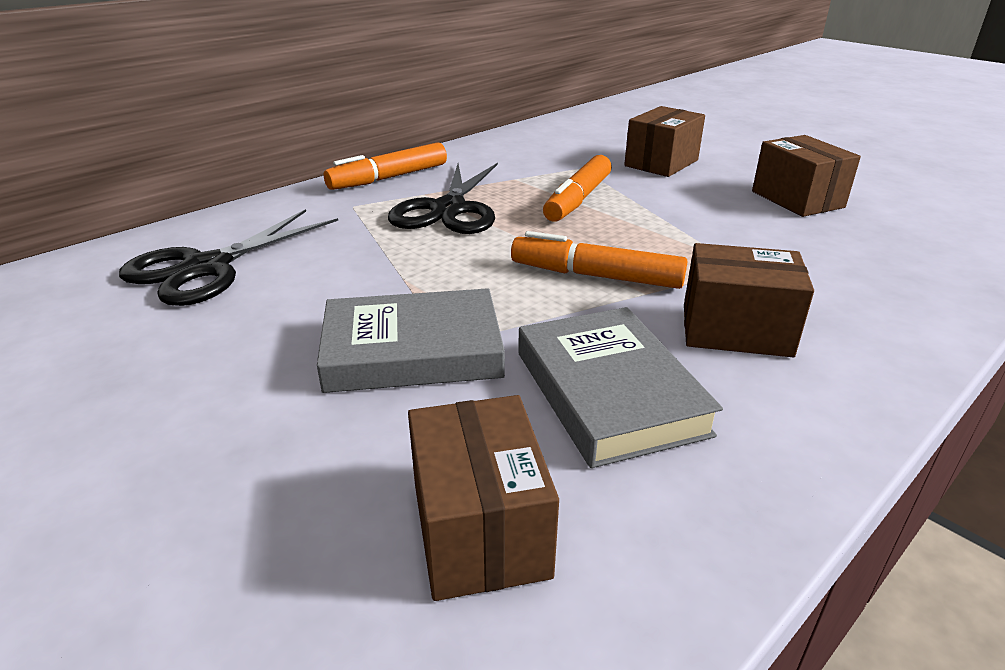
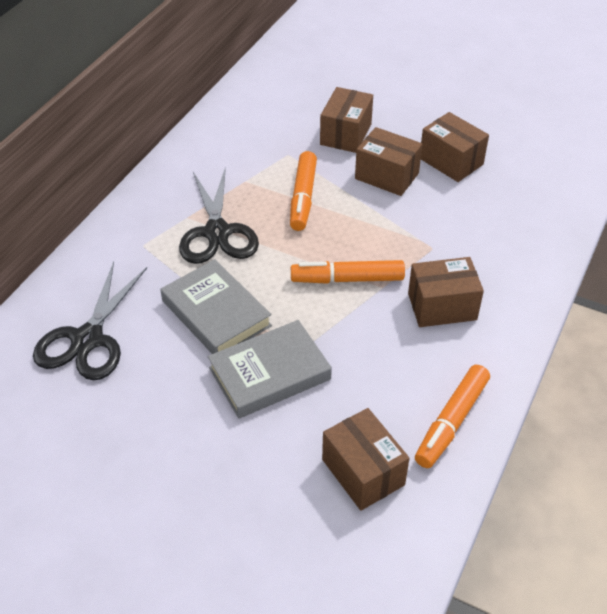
camera: 20 degrees left, 15 degrees up
(388, 178) = (148, 203): orange marker -> orange marker (451, 422)
(609, 392) = (389, 373): grey book -> grey book (216, 313)
(700, 198) = (386, 176): none -> brown box

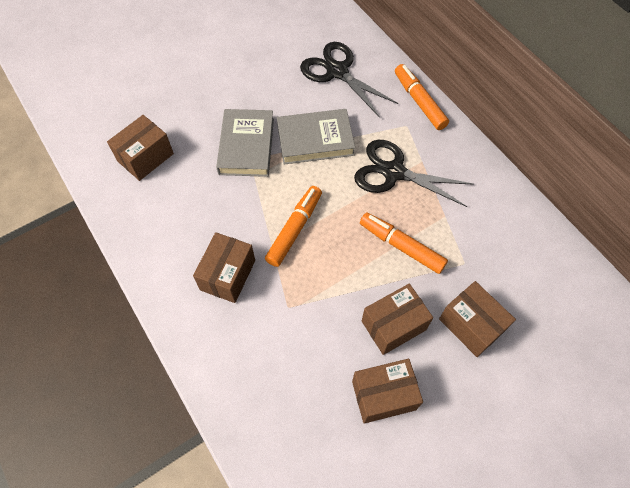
camera: 120 degrees right, 15 degrees up
(363, 472) = (145, 157): brown box -> brown box turned 45 degrees counterclockwise
(451, 422) = (138, 221): orange marker -> orange marker (419, 101)

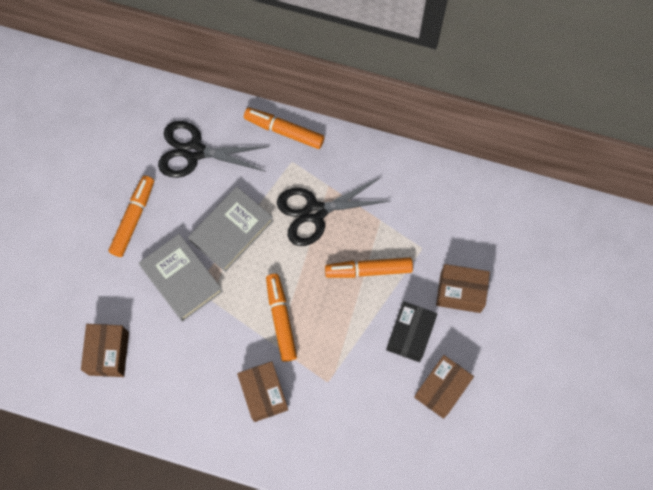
camera: 40 degrees left, 10 degrees up
(252, 84) = (133, 218): none -> orange marker
(393, 325) = (410, 335): brown box -> black box

